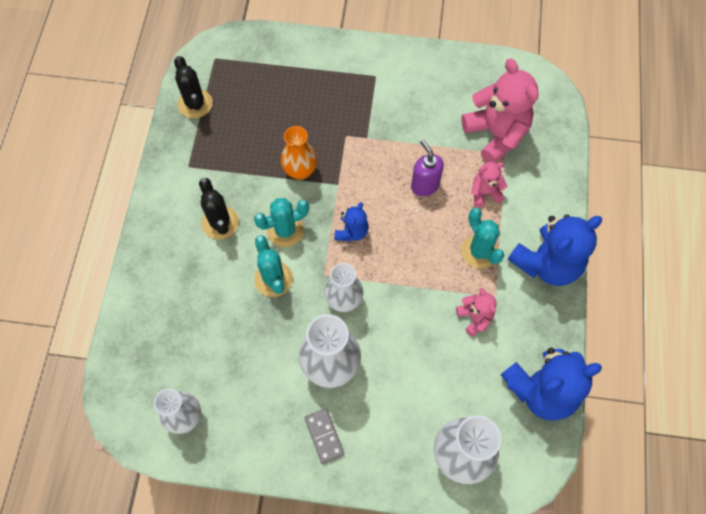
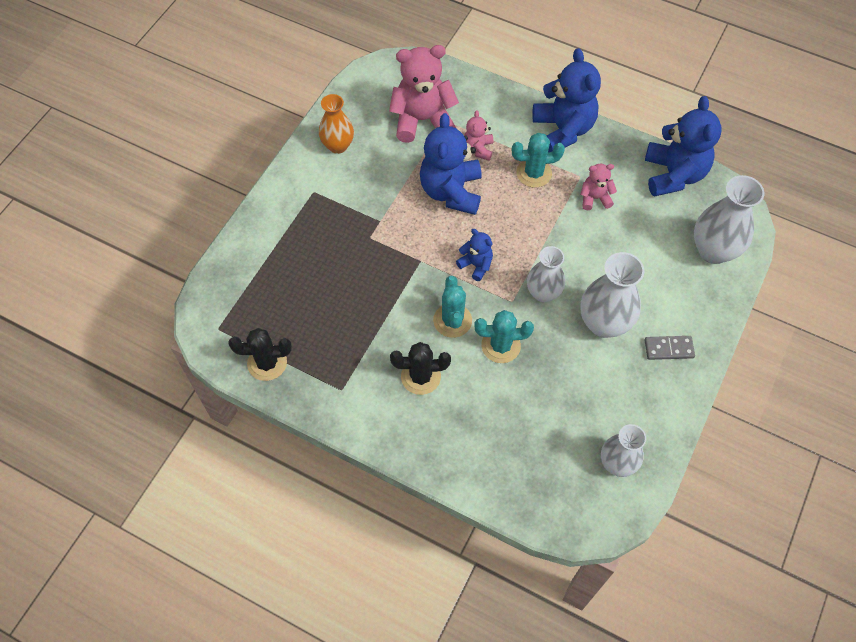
camera: 70 degrees left, 5 degrees down
(300, 171) = (392, 288): orange vase -> orange vase (338, 145)
(424, 185) = (451, 191): purple soap dispenser -> blue teddy bear

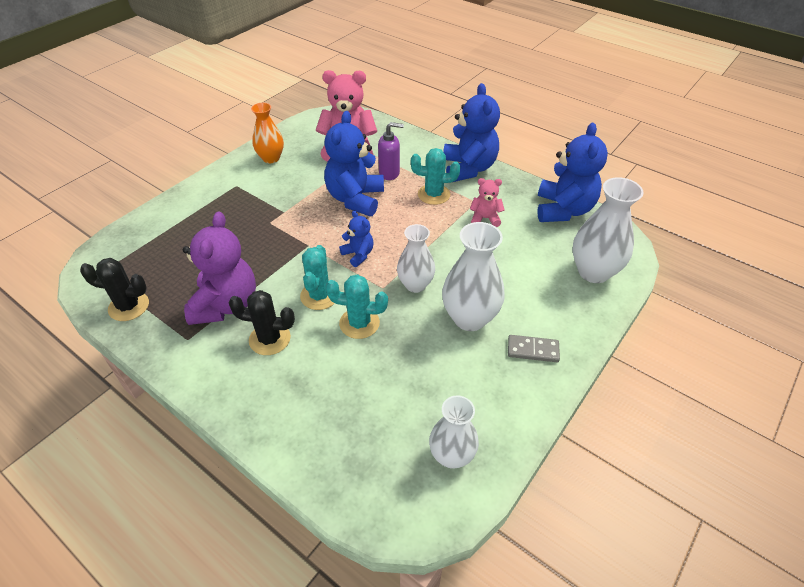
camera: 10 degrees right, 15 degrees down
(364, 346) = (226, 305): none -> purple teddy bear
(478, 149) = (389, 173): pink teddy bear -> purple soap dispenser

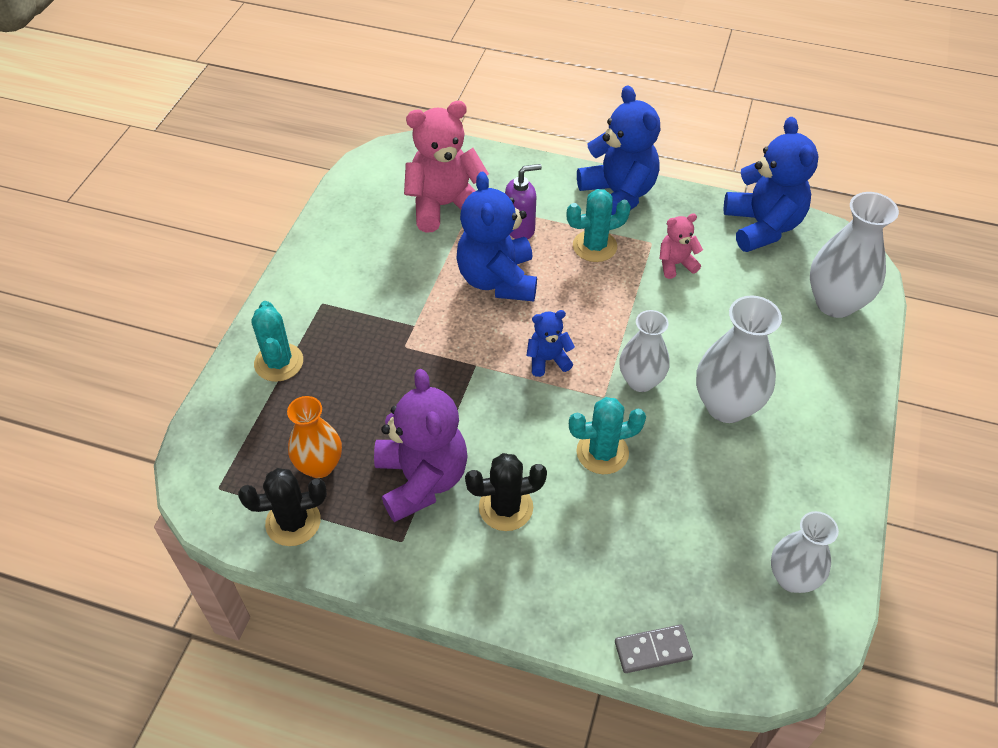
camera: 20 degrees left, 5 degrees up
(271, 158) = (344, 247): orange vase -> orange vase (319, 465)
(319, 295) = (532, 431): turquoise cactus -> turquoise cactus (279, 362)
(358, 254) = (548, 360): blue teddy bear -> blue teddy bear turned 45 degrees counterclockwise
(533, 350) = (815, 424): grey domino -> grey domino (652, 650)

